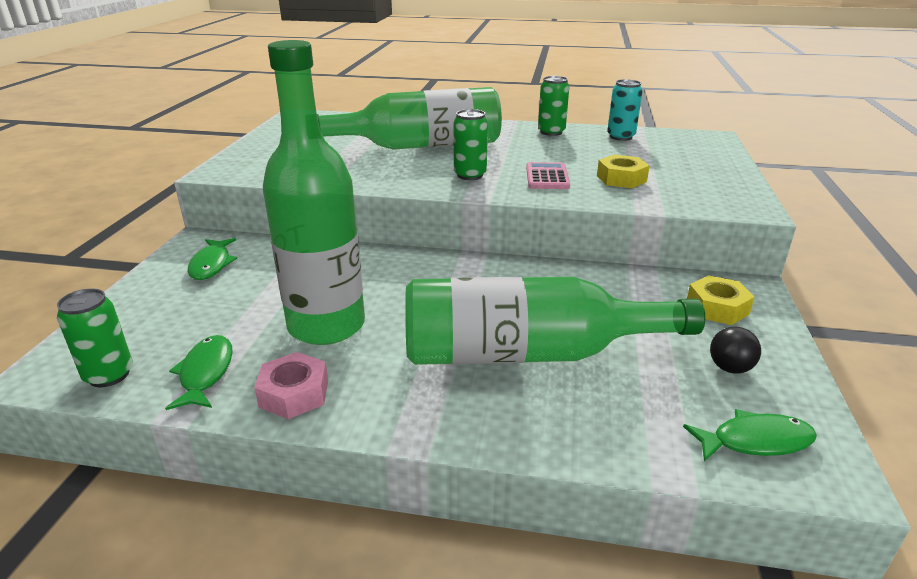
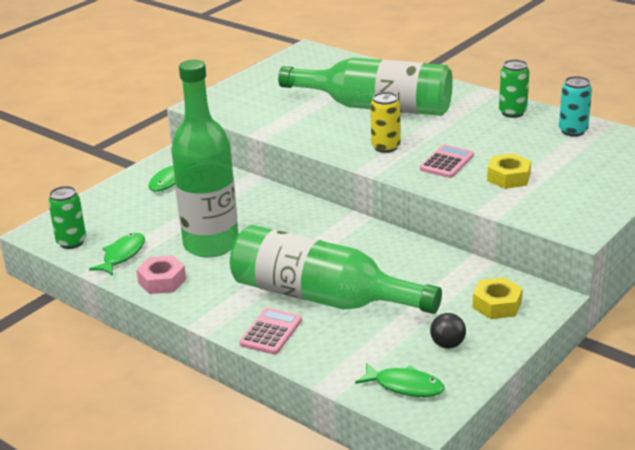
camera: 30 degrees right, 0 degrees up
(470, 175) = (385, 147): green can -> yellow can
(512, 421) = (271, 332): none -> pink calculator

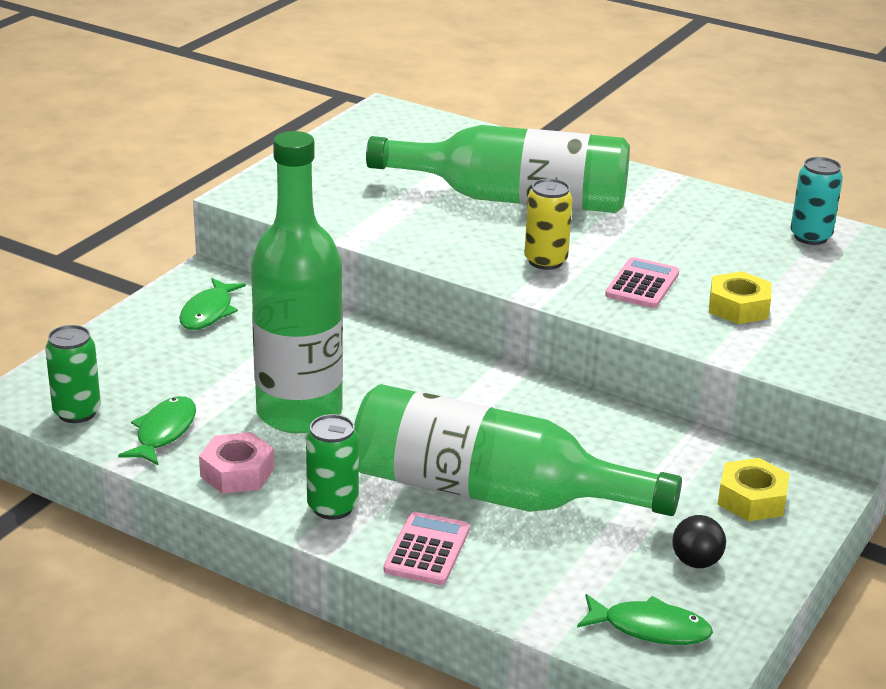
camera: 10 degrees left, 0 degrees up
(512, 113) = (716, 209): green can -> green can (332, 507)

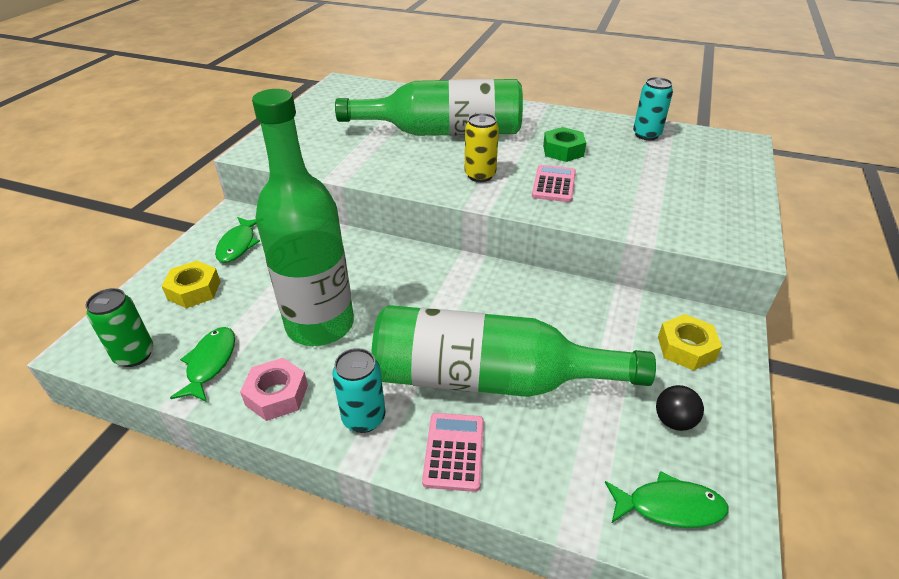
camera: 10 degrees left, 10 degrees up
(332, 507) = (364, 418): green can -> turquoise can
(676, 244) = (563, 151): none -> green nut
(738, 307) = (627, 193): yellow nut -> yellow nut (194, 290)

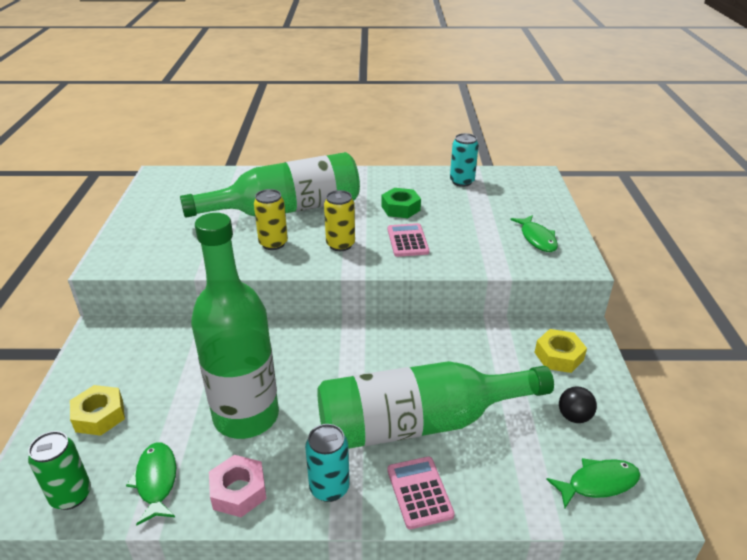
camera: 20 degrees left, 5 degrees down
(238, 245) = (121, 359): green fish -> green fish (537, 239)
(413, 162) = (273, 243): none -> yellow can

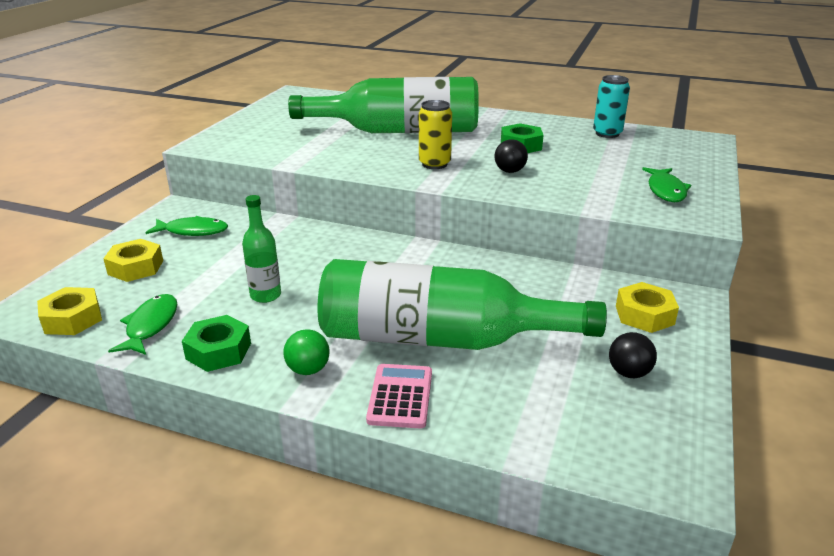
camera: 20 degrees right, 5 degrees down
(71, 495) = (72, 319): green can -> yellow nut
(238, 491) = (218, 351): pink nut -> green nut
(246, 416) = (265, 295): green bottle -> green bottle, size x0.44
(273, 243) = (366, 154): yellow can -> none
(329, 488) = (308, 370): turquoise can -> green ball
(407, 241) = (509, 171): pink calculator -> black ball
(598, 483) = (621, 441): green fish -> green fish (193, 231)

